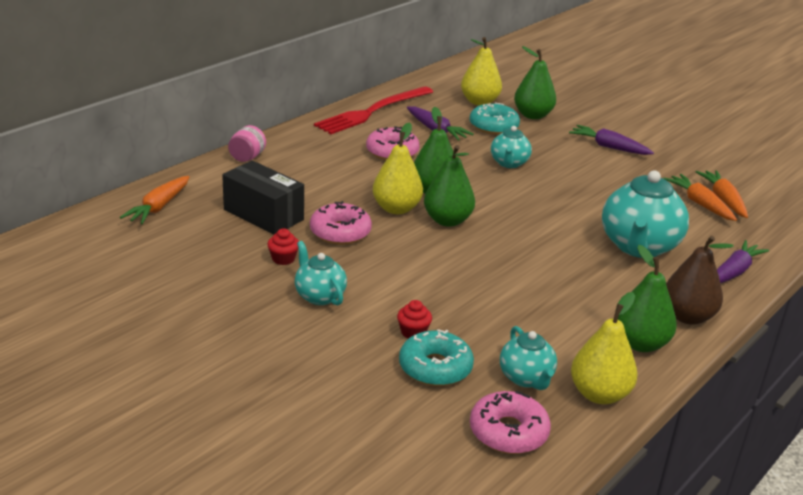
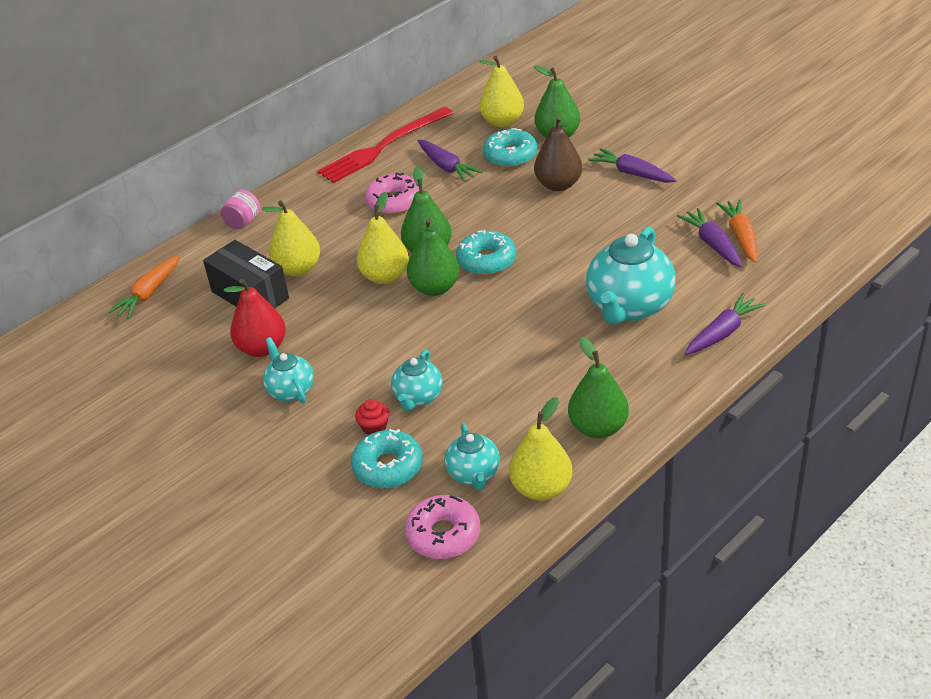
camera: 10 degrees right, 10 degrees up
(283, 259) = (262, 348): red cupcake -> red pear
(308, 197) = (298, 269): none -> yellow pear
(340, 232) = (323, 311): pink donut -> none
(492, 202) = (486, 261): none -> turquoise donut
(509, 163) = (516, 206): turquoise teapot -> turquoise teapot (418, 397)
(687, 316) = (656, 392): brown pear -> brown pear (558, 185)
(699, 204) = (712, 244): orange carrot -> purple carrot

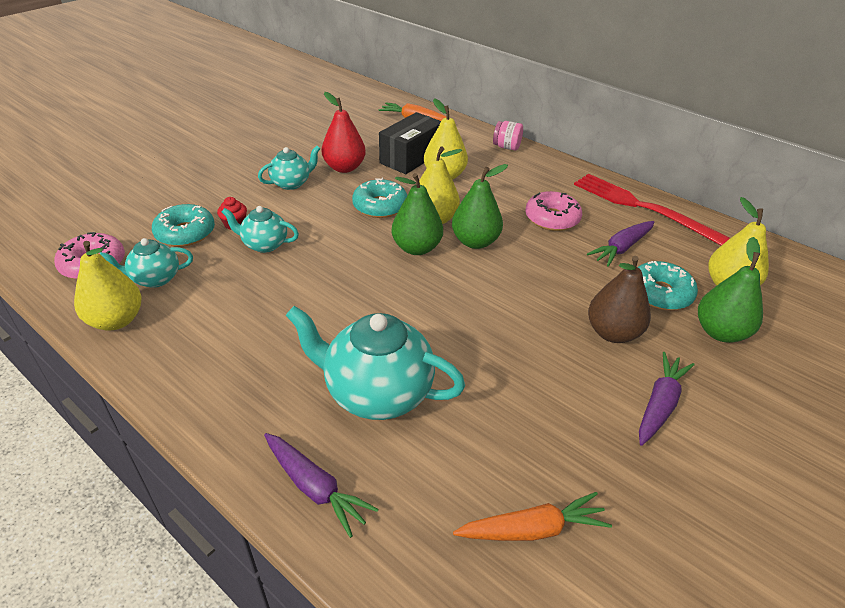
camera: 80 degrees right, 0 degrees up
(486, 261) = (461, 279): turquoise donut -> turquoise donut (380, 206)
(598, 427) = (182, 361): green pear -> none
(712, 244) = (509, 489): purple carrot -> none

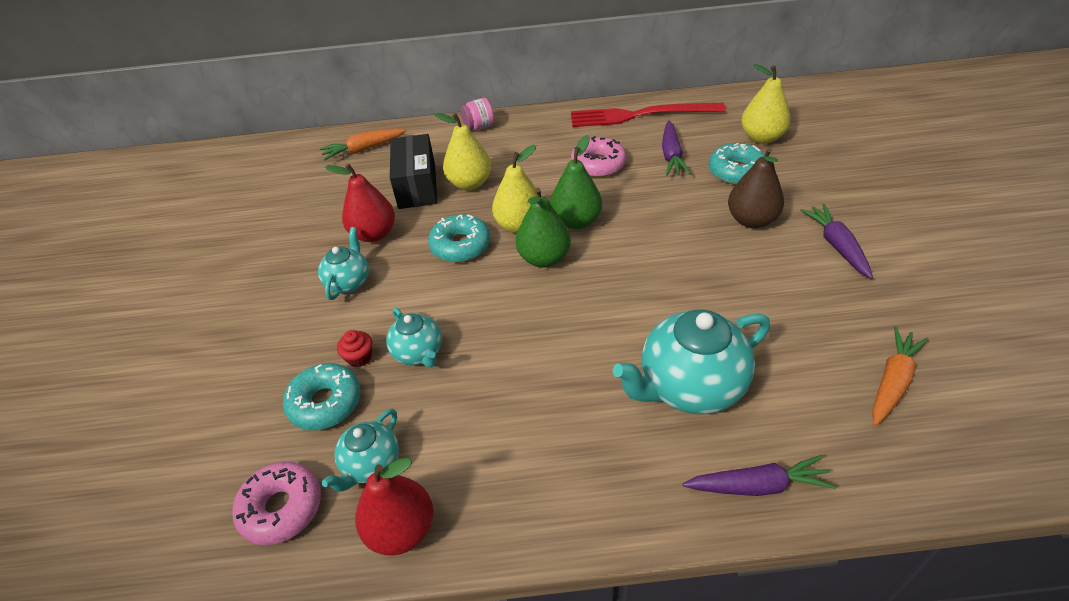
camera: 40 degrees left, 5 degrees up
(116, 320) = (401, 529): yellow pear -> red pear
(264, 244) = (419, 353): turquoise teapot -> turquoise teapot turned 90 degrees counterclockwise
(720, 332) = (799, 173): green pear -> none

